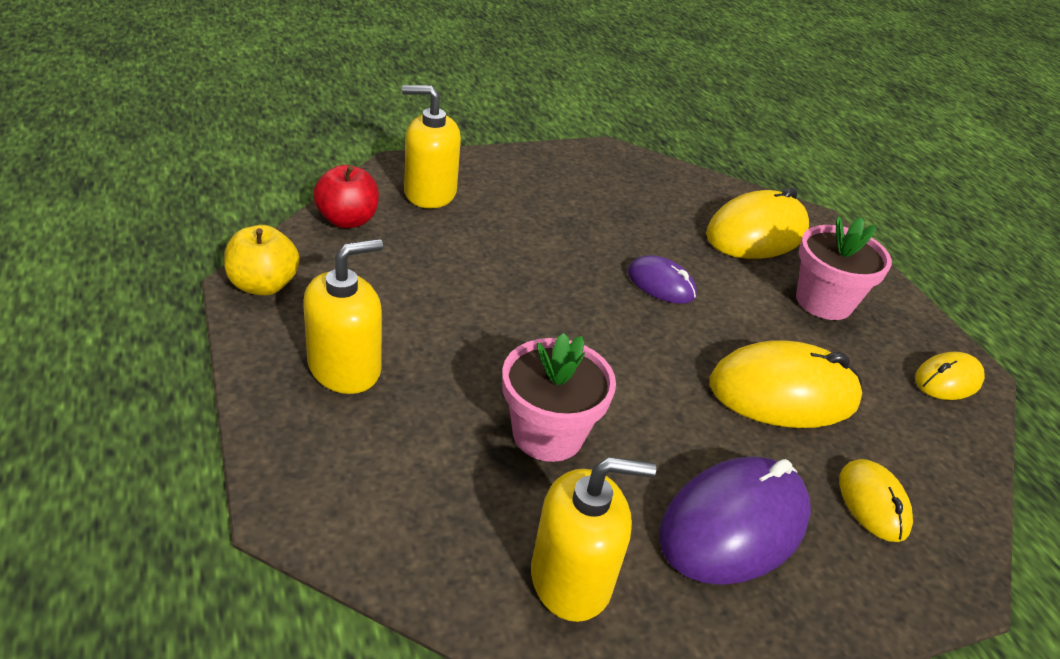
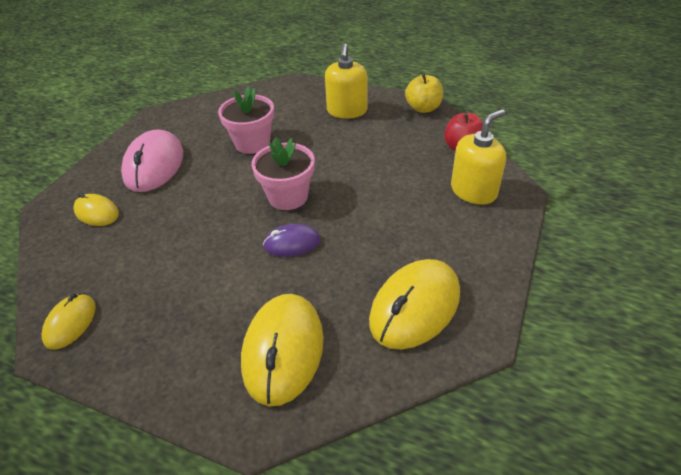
camera: 140 degrees right, 5 degrees up
(571, 578) = (197, 119): yellow soap dispenser -> none
(733, 525) = (154, 165): purple mouse -> pink mouse
(783, 392) = (171, 232): yellow mouse -> yellow mouse (415, 307)
(823, 301) = (187, 321): pink flower pot -> pink flower pot (288, 197)

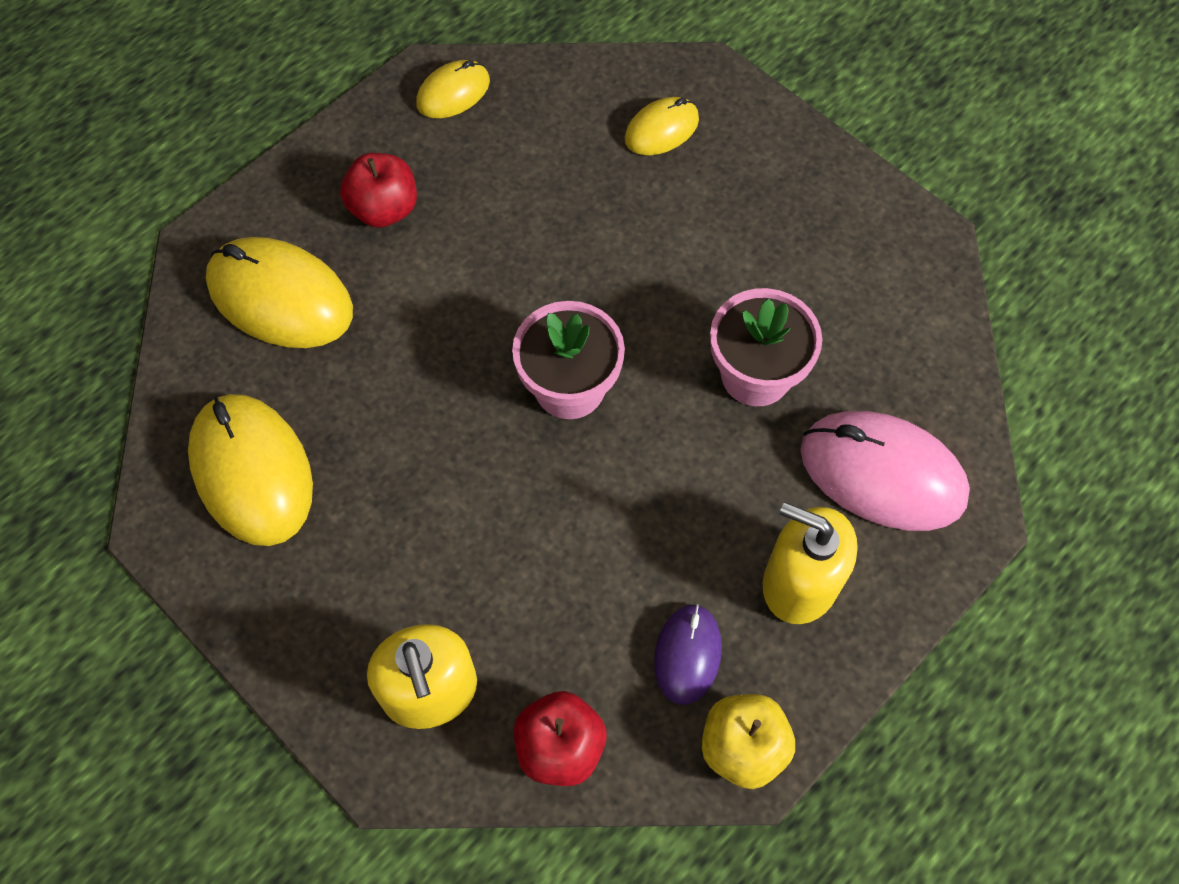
camera: 110 degrees right, 20 degrees up
(70, 323) = (453, 93): yellow mouse -> yellow mouse turned 75 degrees counterclockwise
(154, 165) = (755, 215): pink mouse -> pink mouse (882, 474)
(188, 321) = (384, 209): none -> red apple
(292, 243) = (458, 361): purple mouse -> purple mouse (687, 655)

